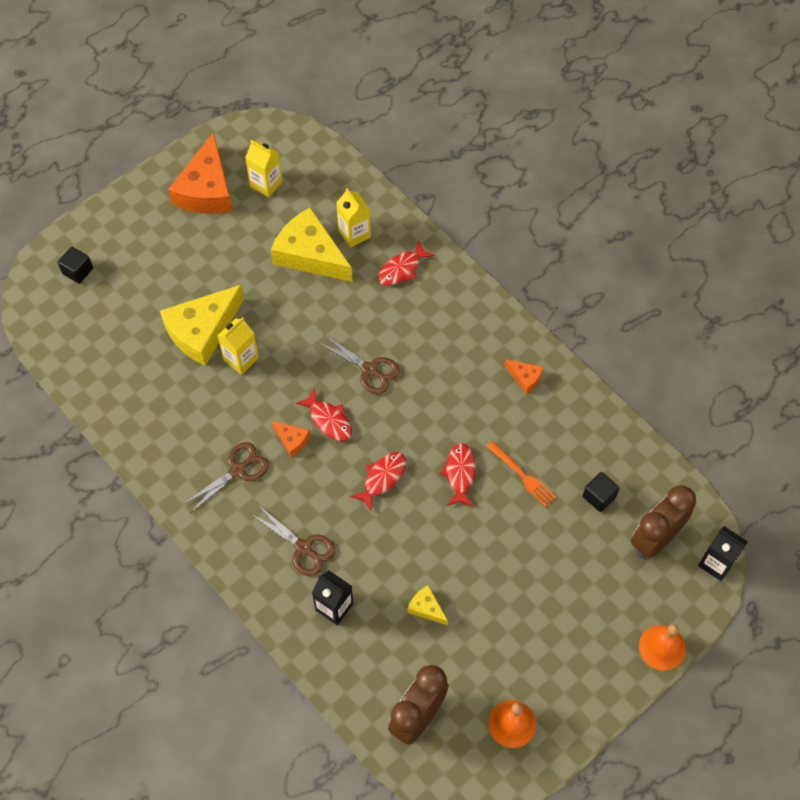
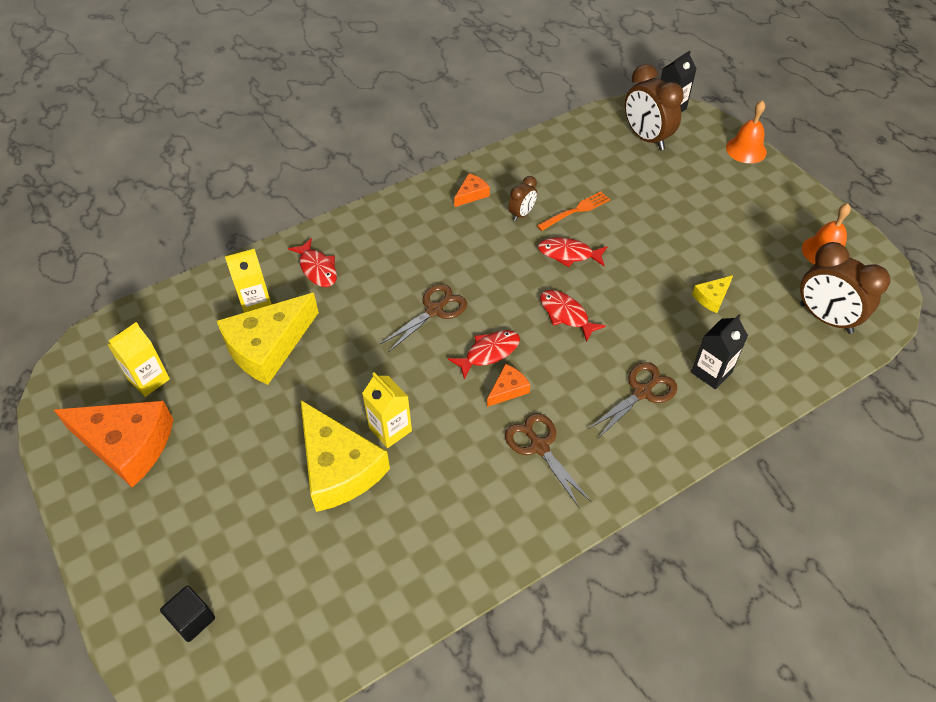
camera: 80 degrees left, 10 degrees down
(506, 426) = (522, 214): none -> brown clock
(599, 497) = (603, 165): black cube -> none

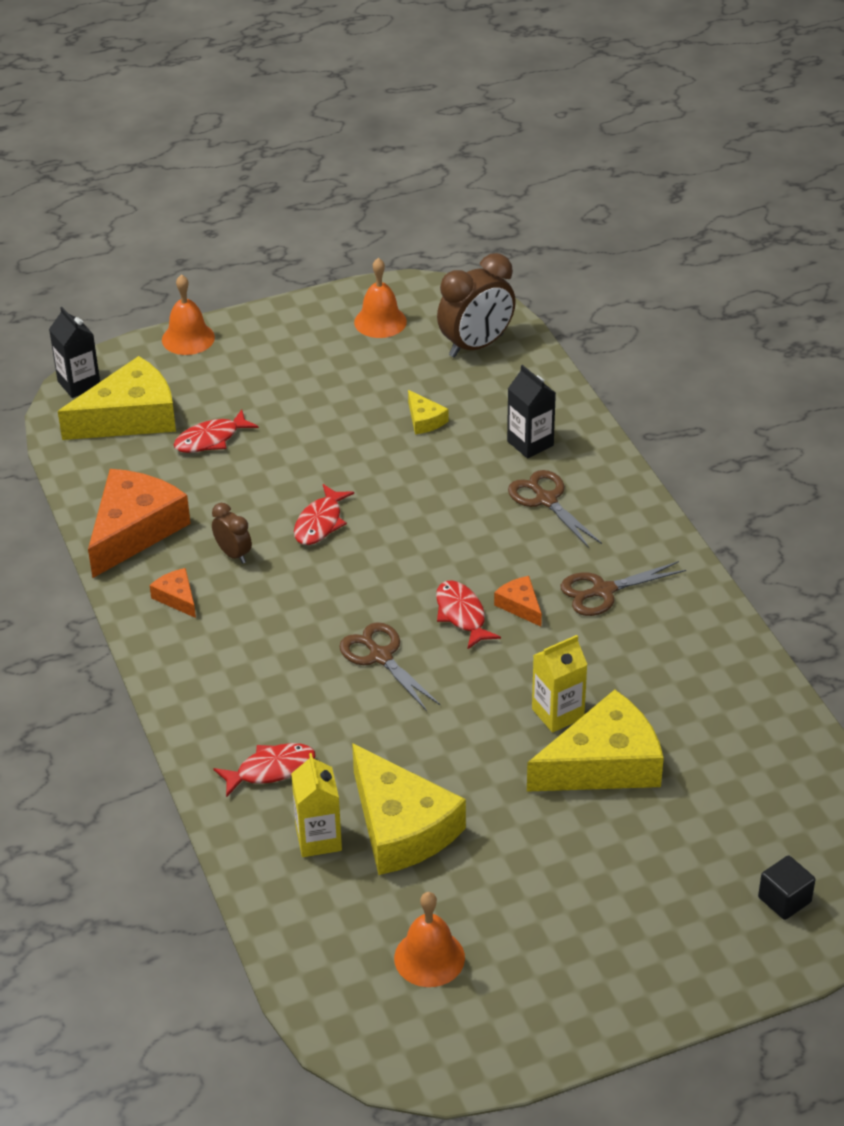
camera: 80 degrees left, 10 degrees down
(127, 445) = (535, 976): orange cheese -> orange cheese (134, 530)
(149, 379) = (429, 957): yellow carton -> orange bell
(566, 314) = (419, 541): red fish -> red fish (211, 439)
(576, 210) = (244, 504): orange fork -> none
(646, 138) = (130, 417): brown clock -> yellow cheese

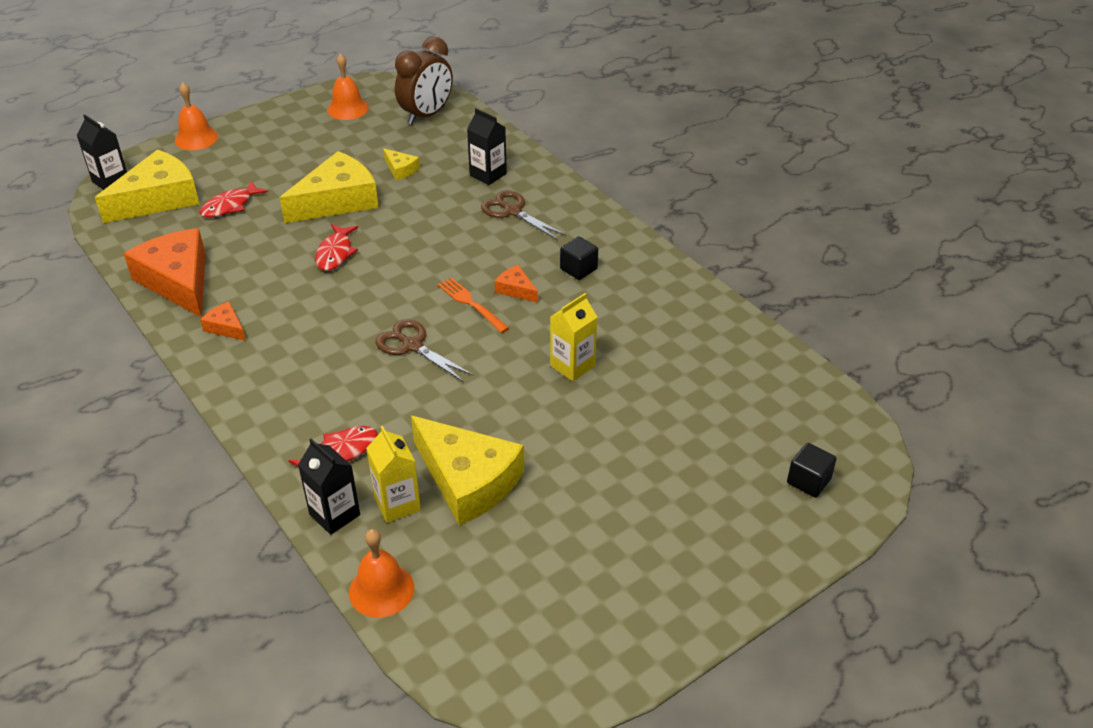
camera: 15 degrees left, 0 degrees up
(134, 530) = (178, 281): orange cheese -> orange cheese turned 45 degrees counterclockwise
(233, 554) = (268, 287): brown clock -> none
(249, 838) = (334, 514): none -> black carton
(429, 957) = (525, 590): orange bell -> orange bell (381, 590)
(462, 615) = (471, 303): red fish -> orange fork
(603, 591) = (578, 269): brown scissors -> black cube
(604, 763) = (623, 398): yellow cheese -> yellow cheese (337, 200)

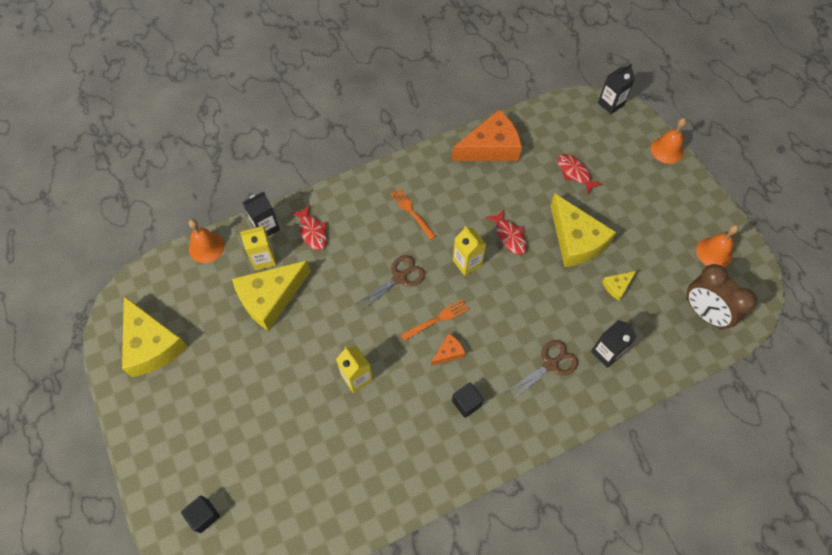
camera: 100 degrees right, 20 degrees up
(158, 199) = (586, 132): yellow cheese -> yellow cheese (152, 344)
(226, 327) = (439, 174): orange cheese -> none
(297, 347) = (411, 212): none -> orange fork
(335, 253) = (509, 236): red fish -> red fish turned 135 degrees counterclockwise
(381, 286) = (467, 263): none -> yellow carton

